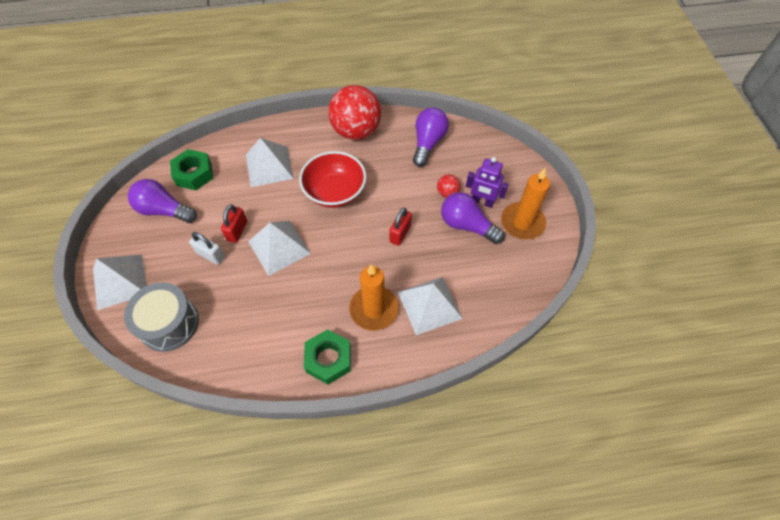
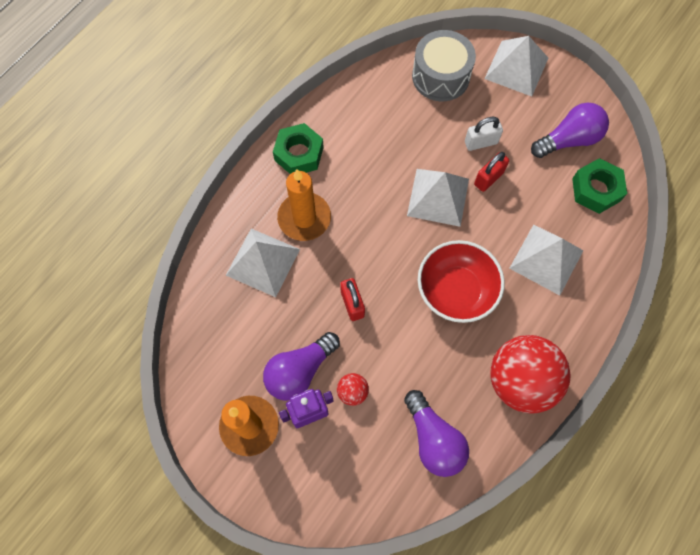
camera: 135 degrees right, 10 degrees up
(237, 231) = (488, 178): red padlock -> red padlock turned 75 degrees clockwise
(467, 225) = (300, 371): purple light bulb -> purple light bulb turned 150 degrees clockwise

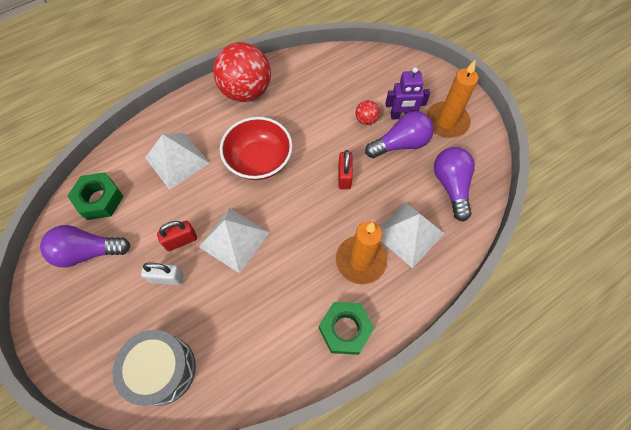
camera: 160 degrees left, 5 degrees down
(433, 439) = (322, 78): purple light bulb -> purple light bulb (451, 186)
(516, 68) = (80, 350): white pyramid -> none

